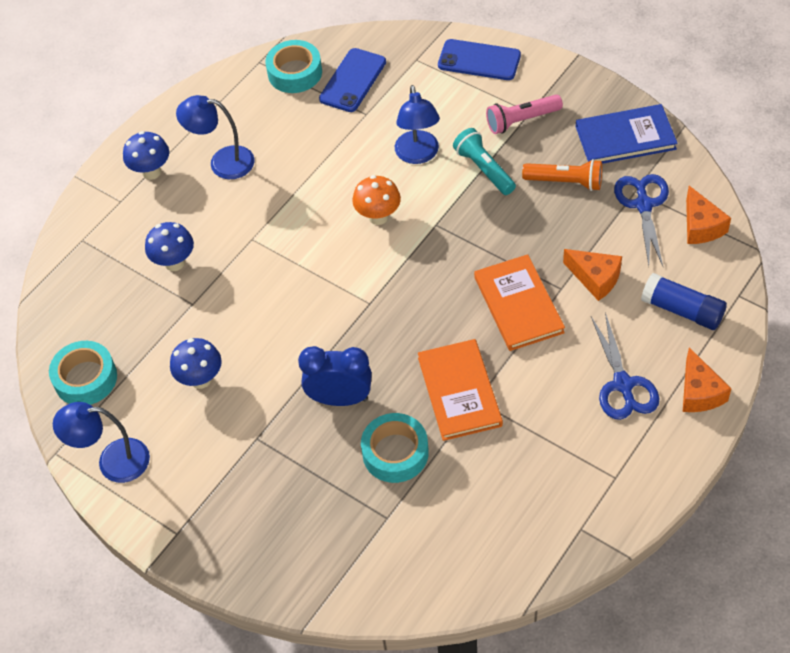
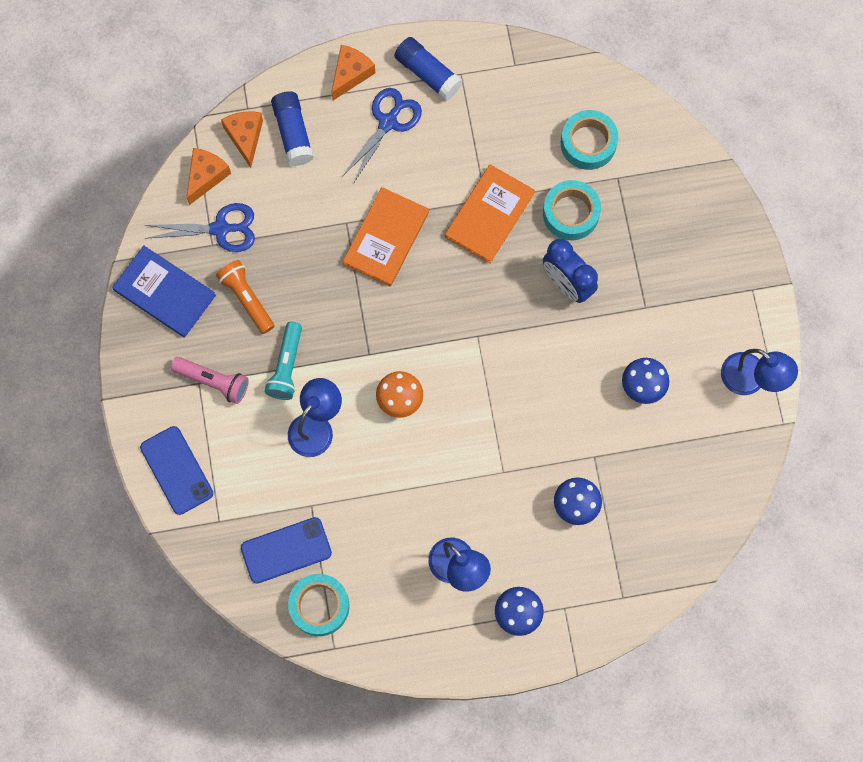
camera: 140 degrees left, 20 degrees up
(85, 378) = (717, 465): turquoise tape -> turquoise tape (588, 143)
(595, 278) = (317, 208): orange cheese -> orange cheese (245, 137)
(641, 451) = (428, 73): none -> blue glue stick
(643, 205) = (220, 229): blue scissors -> blue scissors turned 135 degrees counterclockwise

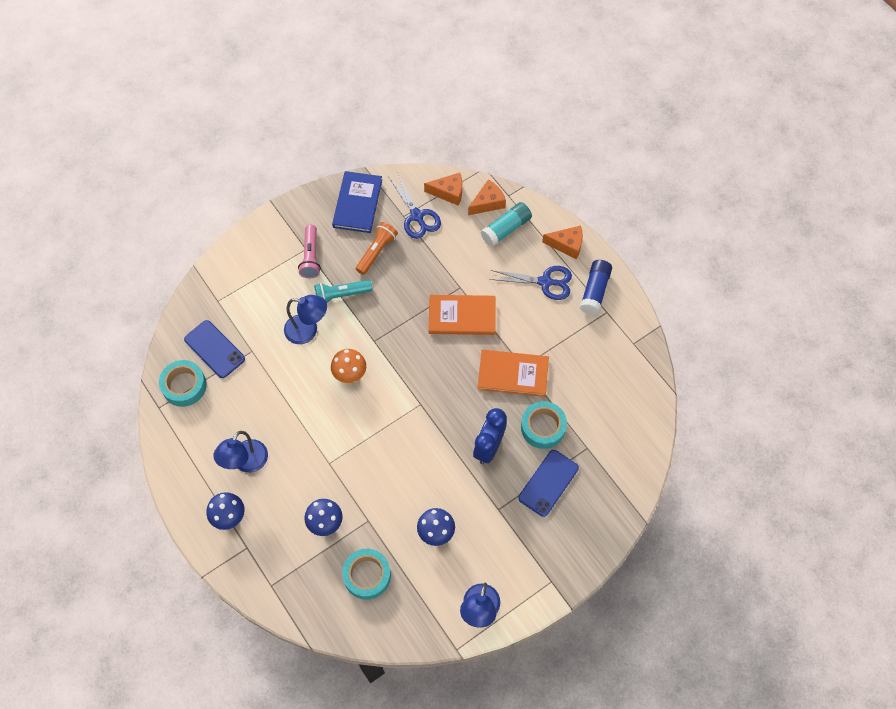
camera: 65 degrees right, 10 degrees down
(177, 470) = (241, 262): blue phone -> blue phone (548, 483)
(293, 133) = (506, 229): blue glue stick -> turquoise glue stick
(588, 143) = (602, 417): turquoise tape -> turquoise tape (367, 575)

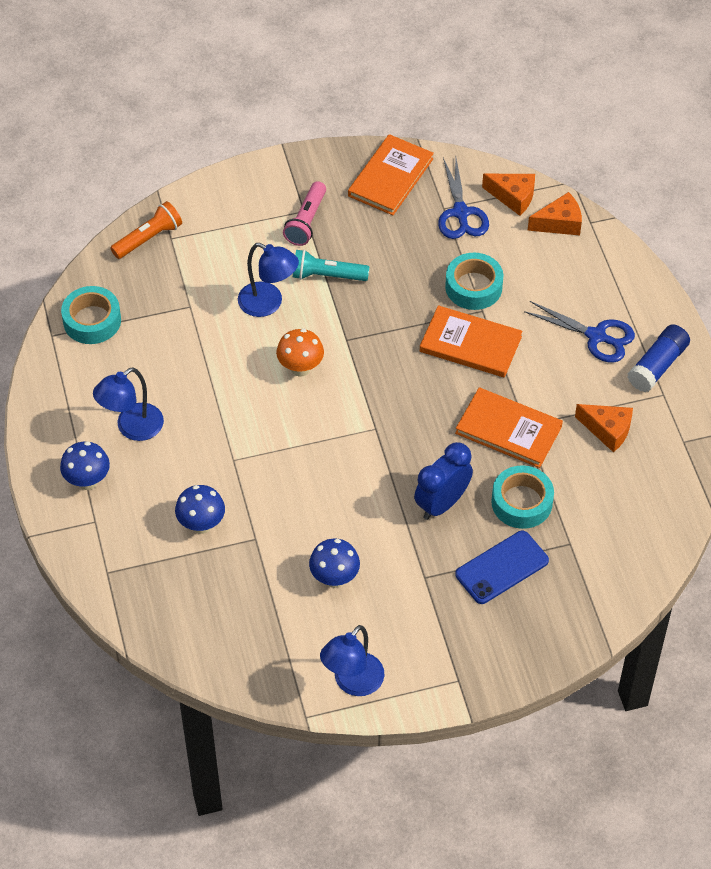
camera: 20 degrees right, 10 degrees down
(214, 349) = (145, 291): blue phone -> none
(357, 203) = (390, 177): blue book -> orange book
(367, 575) = (228, 599): turquoise tape -> turquoise tape (473, 287)
(376, 252) = (392, 239): orange flashlight -> orange flashlight (148, 238)
(506, 229) = (570, 260): turquoise glue stick -> none
(567, 245) = (643, 301): orange cheese -> orange cheese (607, 430)

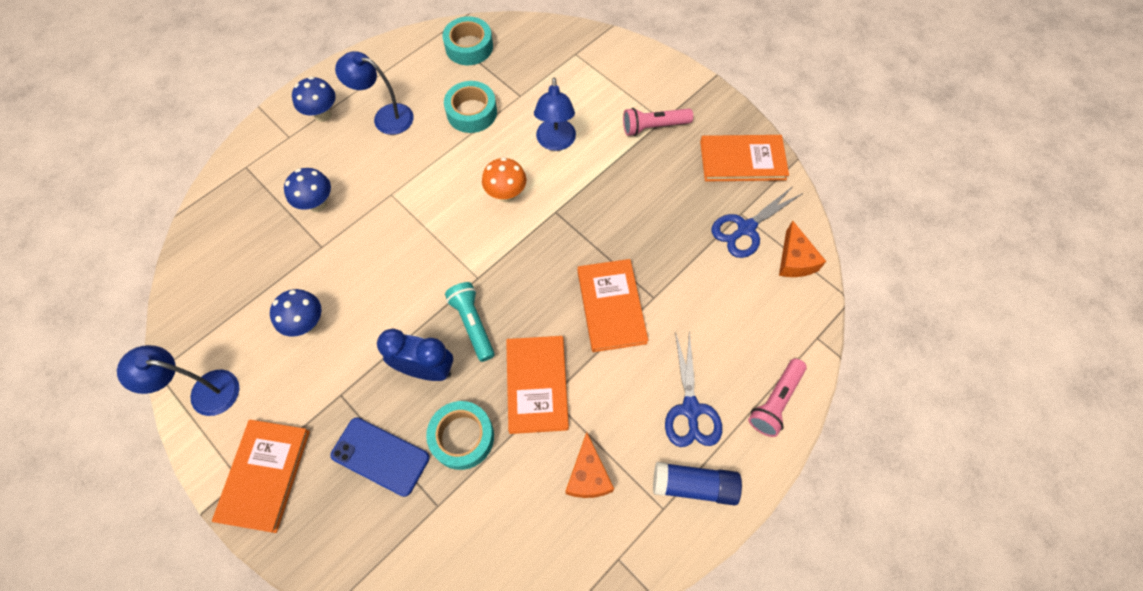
camera: 60 degrees right, 10 degrees up
(148, 238) = (565, 41): orange flashlight -> none
(327, 275) = (610, 167): turquoise flashlight -> turquoise flashlight (473, 324)
(465, 659) = (264, 475): none -> orange book
(473, 287) = (674, 278): turquoise tape -> turquoise tape (472, 112)
(559, 223) = (796, 312): orange cheese -> none
(624, 279) = (775, 401): none -> pink flashlight

